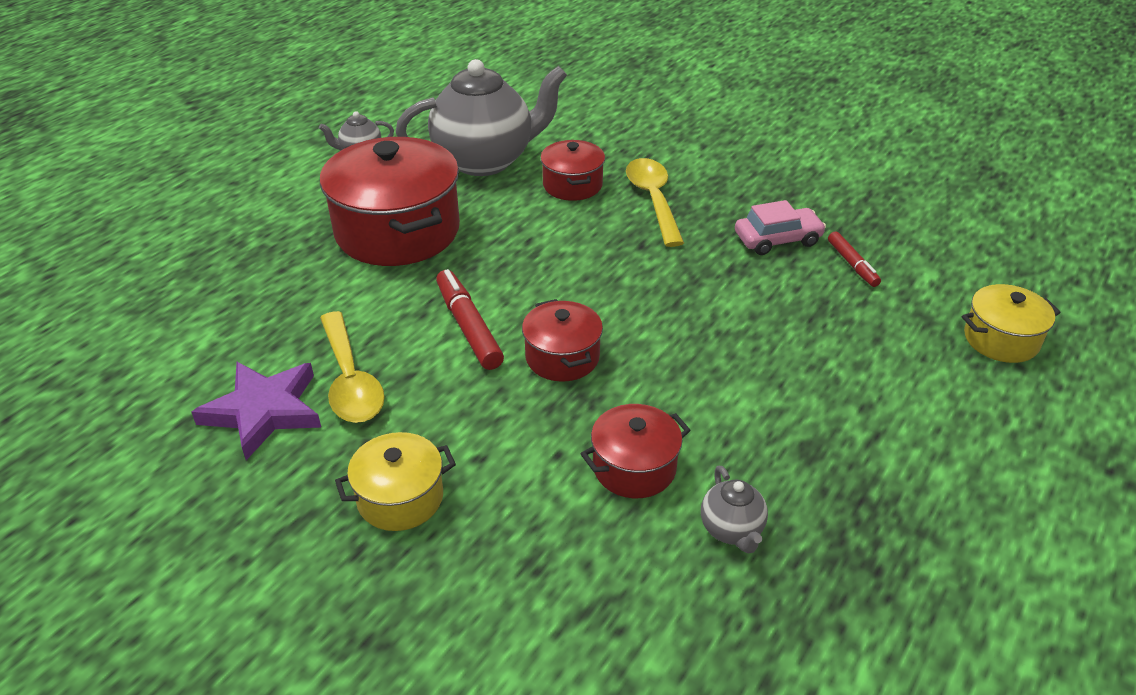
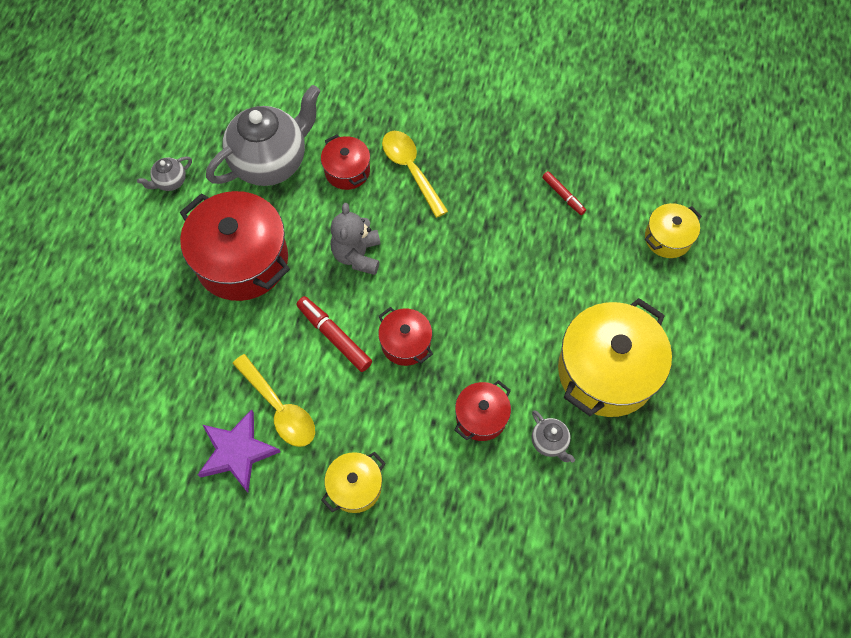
camera: 20 degrees left, 25 degrees up
(544, 258) = (357, 255): none -> grey teddy bear
(777, 239) = (508, 185): pink car -> none
(858, 466) = (606, 371): none -> yellow pot

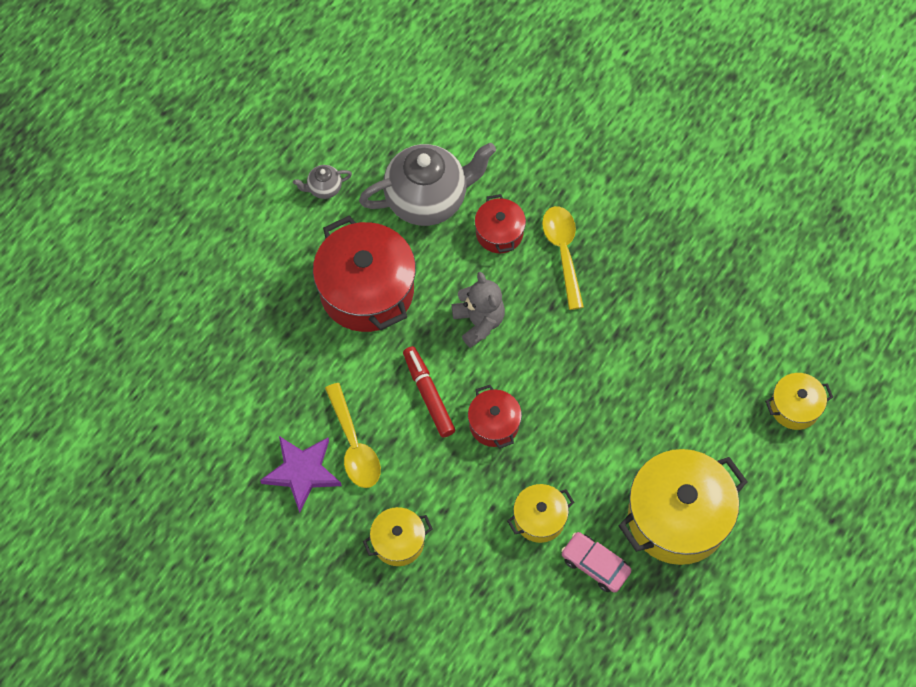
camera: 20 degrees right, 0 degrees up
(357, 255) = (479, 322): grey teddy bear -> grey teddy bear turned 135 degrees clockwise
(481, 416) = (539, 518): red pot -> yellow pot
(549, 442) = (595, 565): grey teapot -> pink car
(563, 195) = (706, 328): red marker -> none

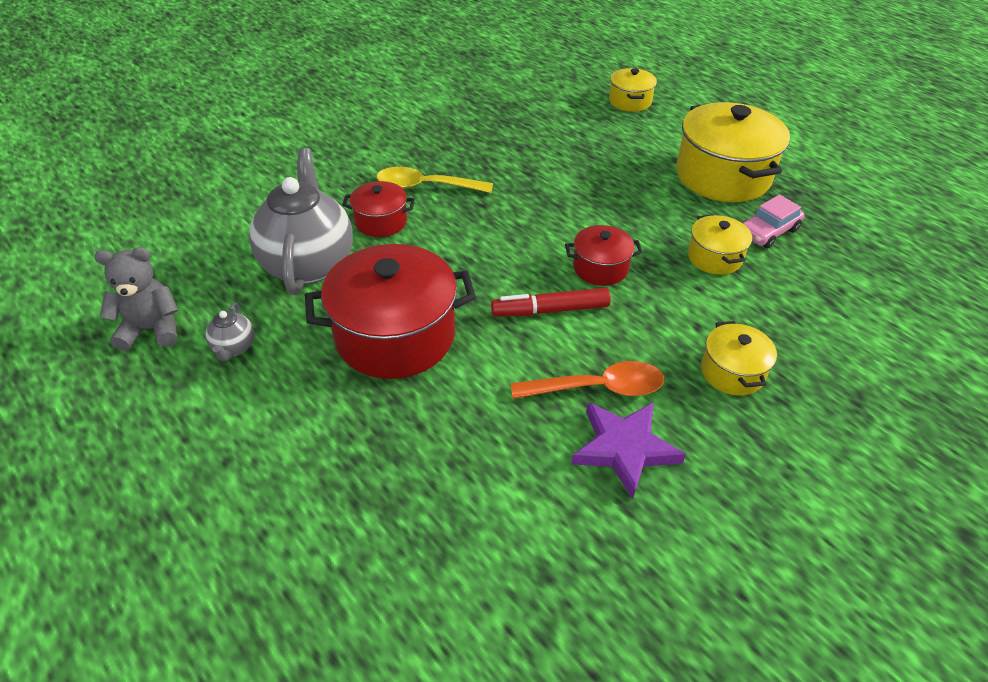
camera: 75 degrees left, 20 degrees down
(354, 445) = (598, 388): yellow spoon -> orange spoon
(479, 322) = (477, 255): grey teddy bear -> grey teddy bear (152, 329)

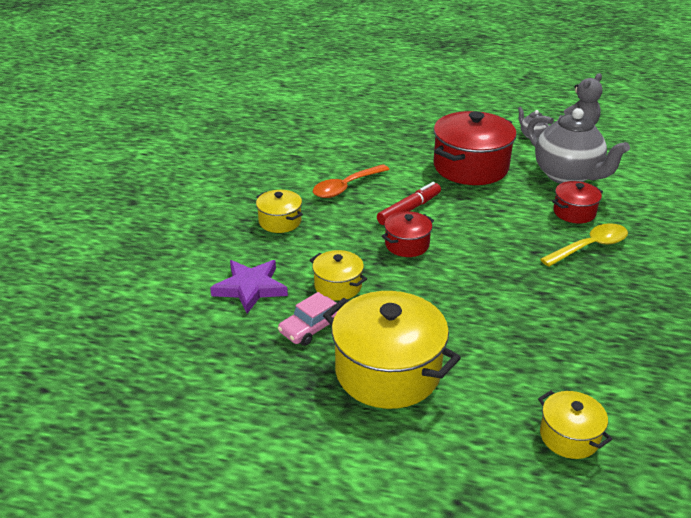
camera: 145 degrees right, 10 degrees down
(624, 449) = (312, 172): purple star -> purple star (250, 288)
(768, 231) = (311, 328): pink car -> pink car turned 150 degrees counterclockwise

